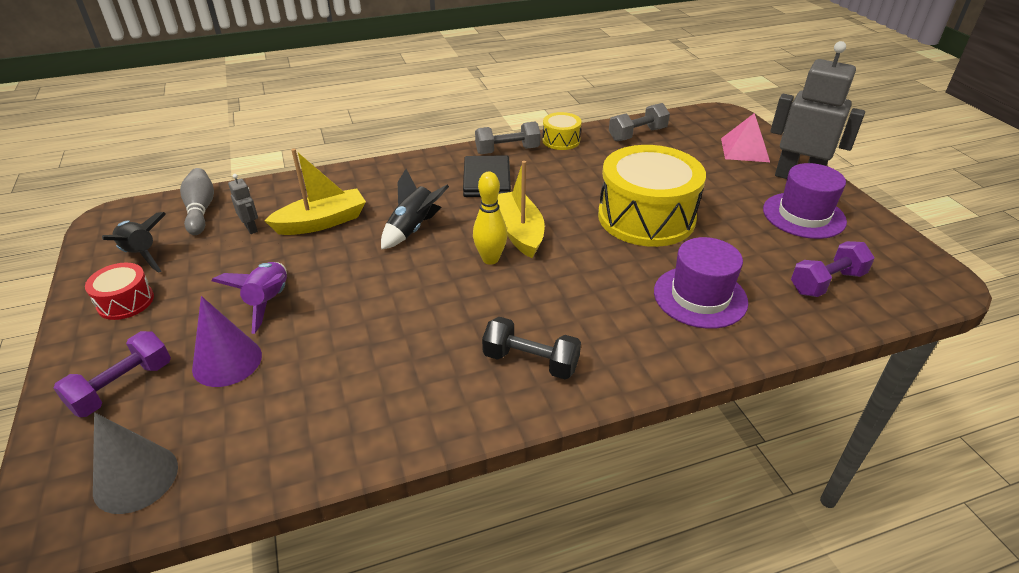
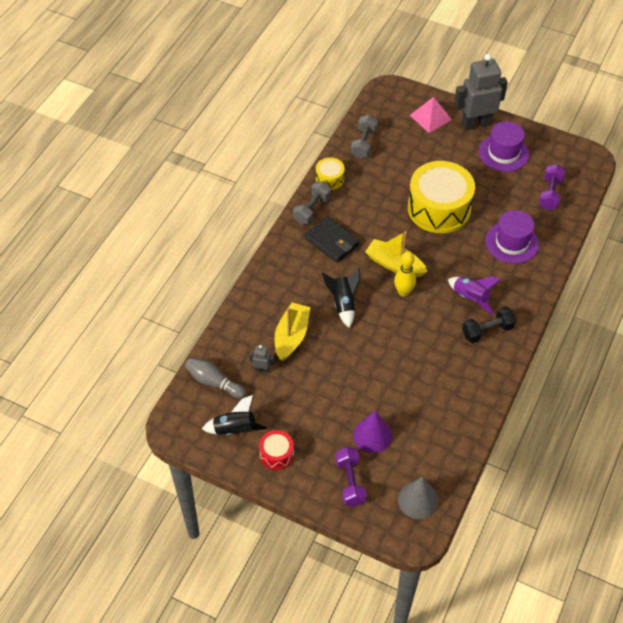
camera: 45 degrees left, 15 degrees up
(269, 302) = (342, 397): purple rocket -> purple rocket (470, 298)

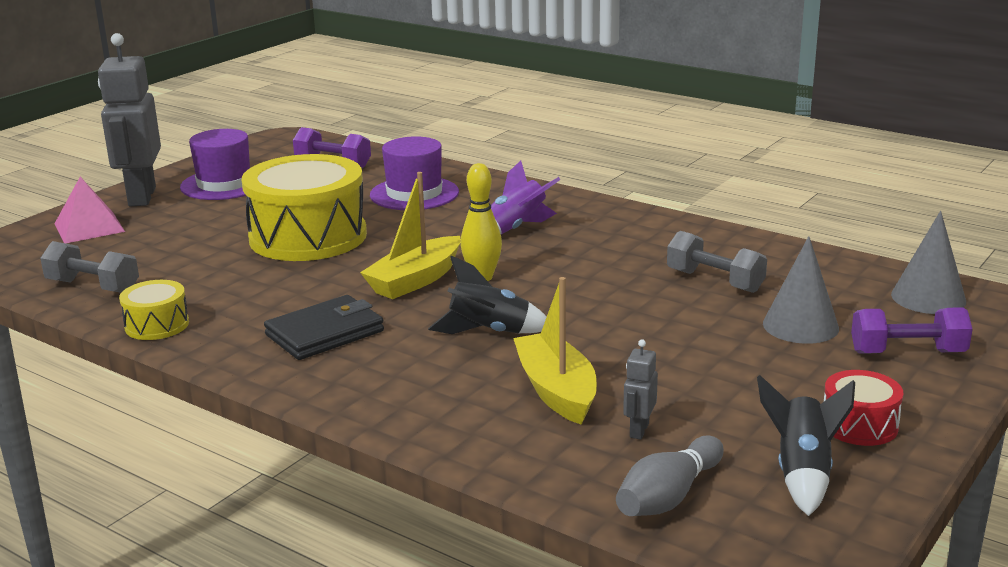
camera: 80 degrees left, 30 degrees down
(291, 336) = (556, 391): yellow boat -> yellow boat turned 45 degrees clockwise
(312, 209) = (226, 348): grey dumbbell -> grey dumbbell (715, 281)
(372, 435) = (800, 325): purple cone -> grey cone
(487, 331) = (586, 223): black dumbbell -> none

